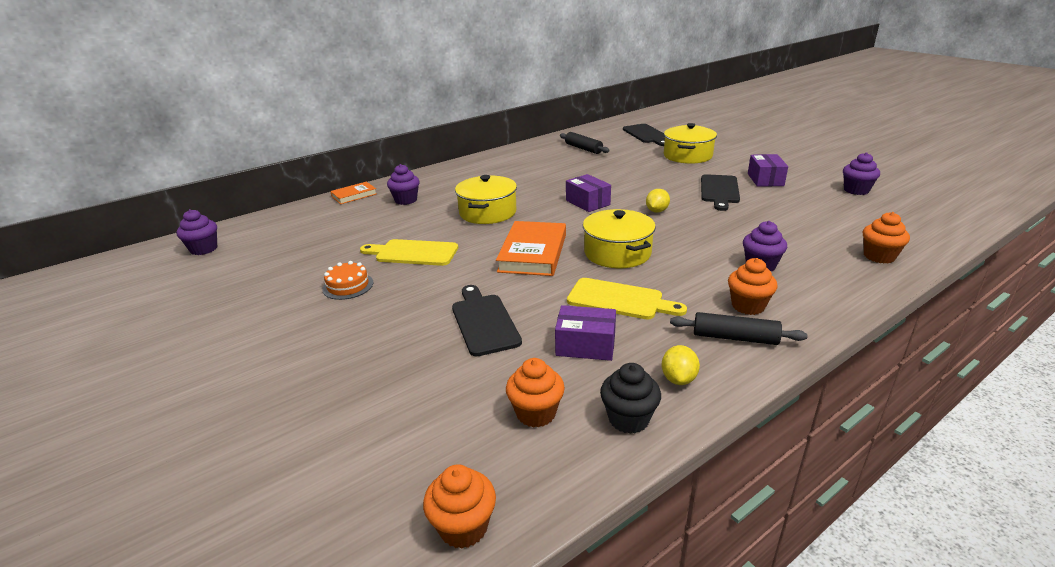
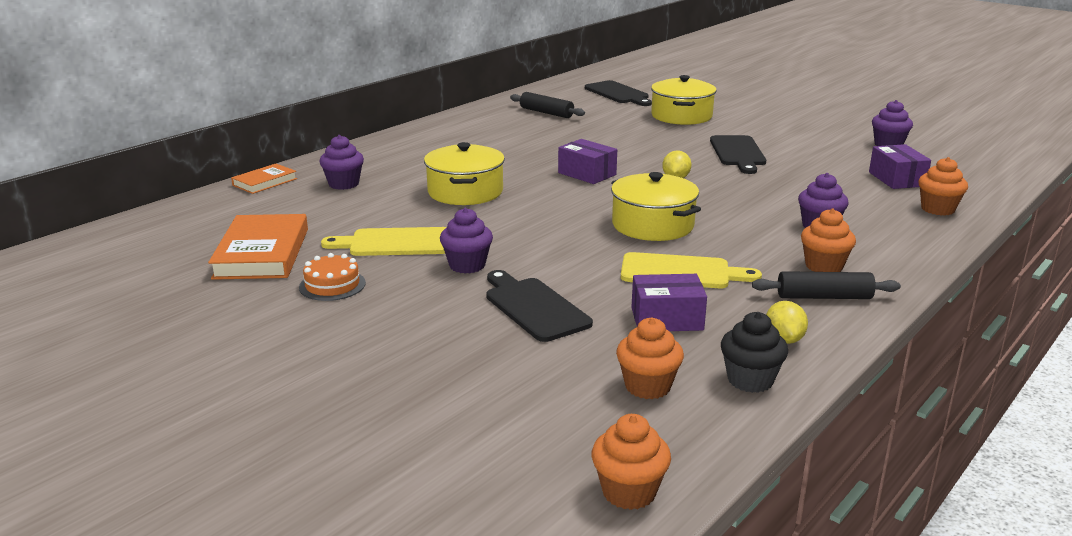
camera: 15 degrees left, 5 degrees down
(204, 249) = (87, 259): purple cupcake -> purple cupcake (467, 265)
(533, 253) = (551, 232): orange book -> orange book (262, 253)
(765, 179) = (784, 138): purple box -> purple box (896, 179)

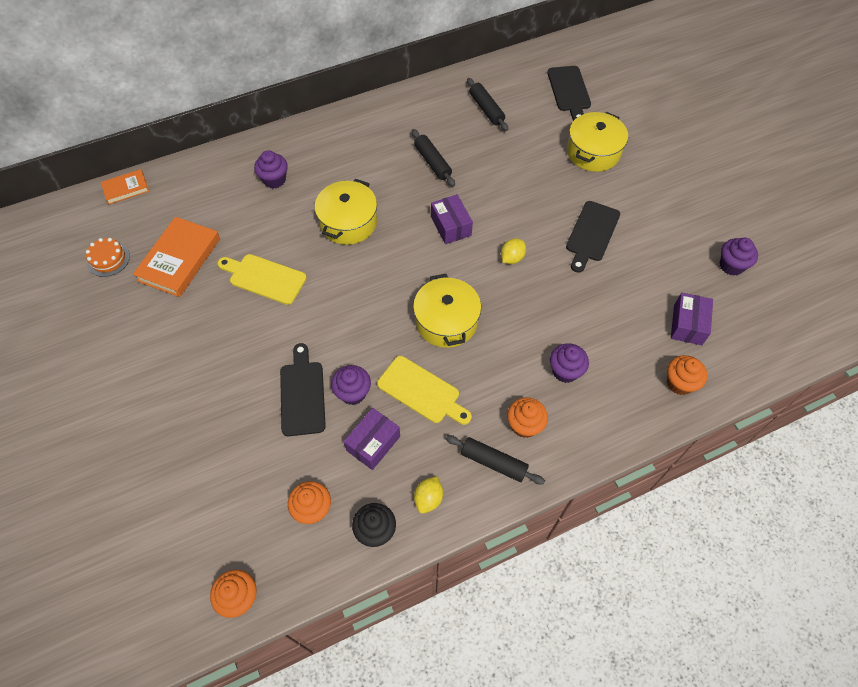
camera: 25 degrees right, 35 degrees up
(264, 182) = (225, 158): orange book -> orange book (126, 188)
(332, 285) = (200, 317): orange cake -> orange cake (108, 259)
(467, 265) = (292, 326): purple cupcake -> purple cupcake (353, 393)
(523, 145) = (433, 162): none -> black rolling pin
(667, 319) = (373, 443): purple box -> purple box turned 75 degrees counterclockwise

